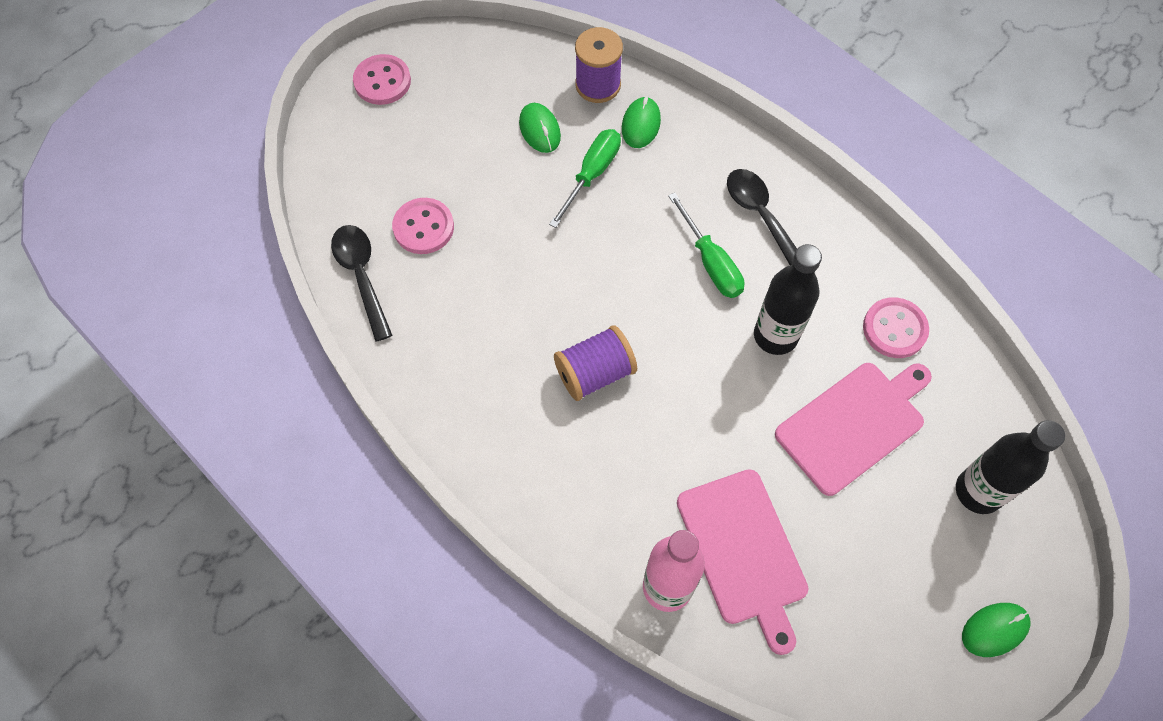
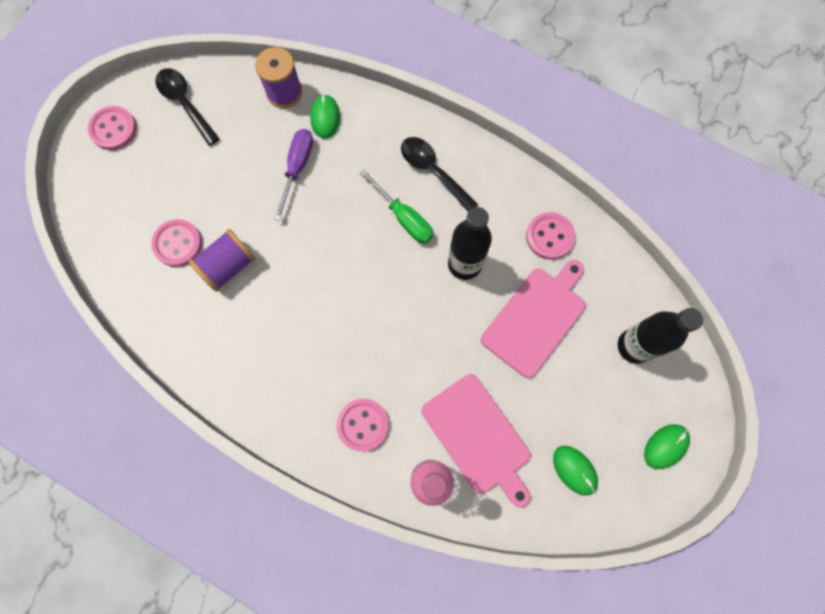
camera: 15 degrees left, 10 degrees up
(361, 276) = (139, 296): black spoon -> black spoon (185, 103)
(540, 130) = (248, 140): green mouse -> green mouse (574, 470)
(591, 174) = (297, 168): green screwdriver -> purple screwdriver
(594, 373) = (337, 328): purple spool -> purple spool (228, 266)
(597, 498) = (363, 425): none -> pink button

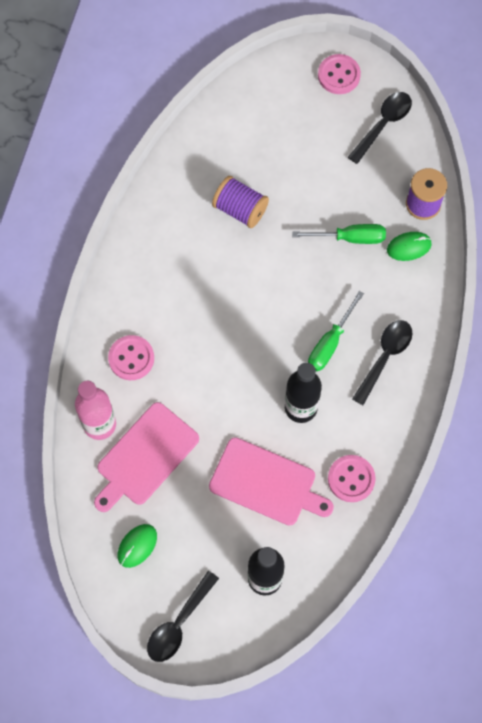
camera: 75 degrees right, 5 degrees down
(178, 244) = (248, 162): pink button -> none
(297, 168) = (350, 238): purple screwdriver -> green screwdriver
(665, 446) = (178, 623): green mouse -> black spoon

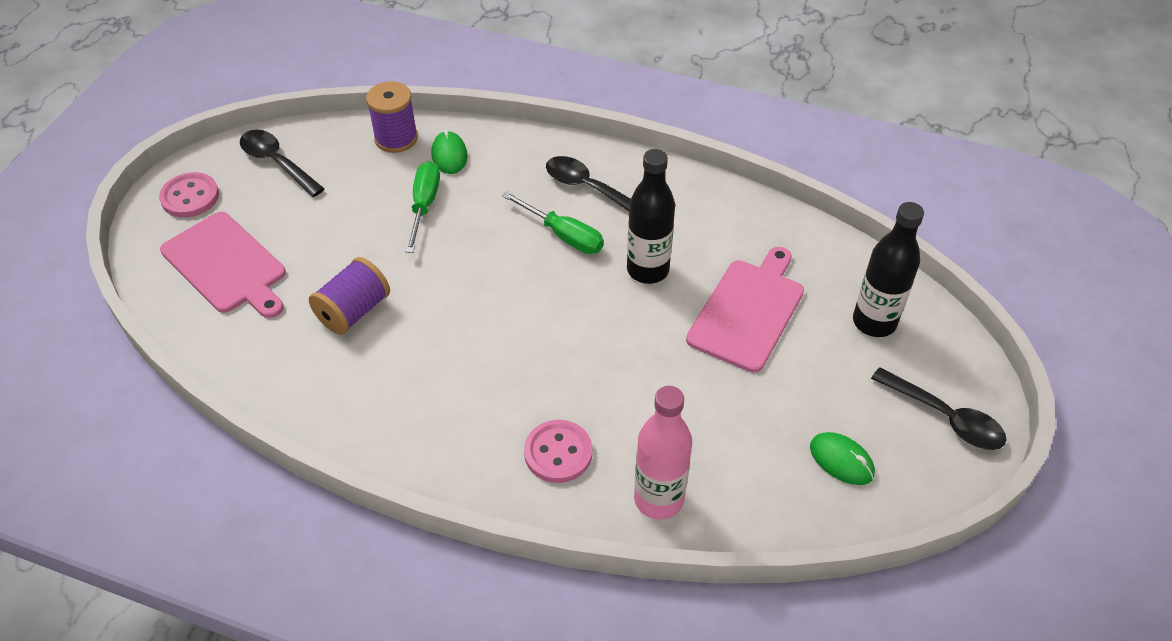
camera: 85 degrees left, 20 degrees down
(145, 457) = (710, 444): pink cutting board -> pink cutting board (226, 265)
(351, 479) = (742, 230): pink button -> none

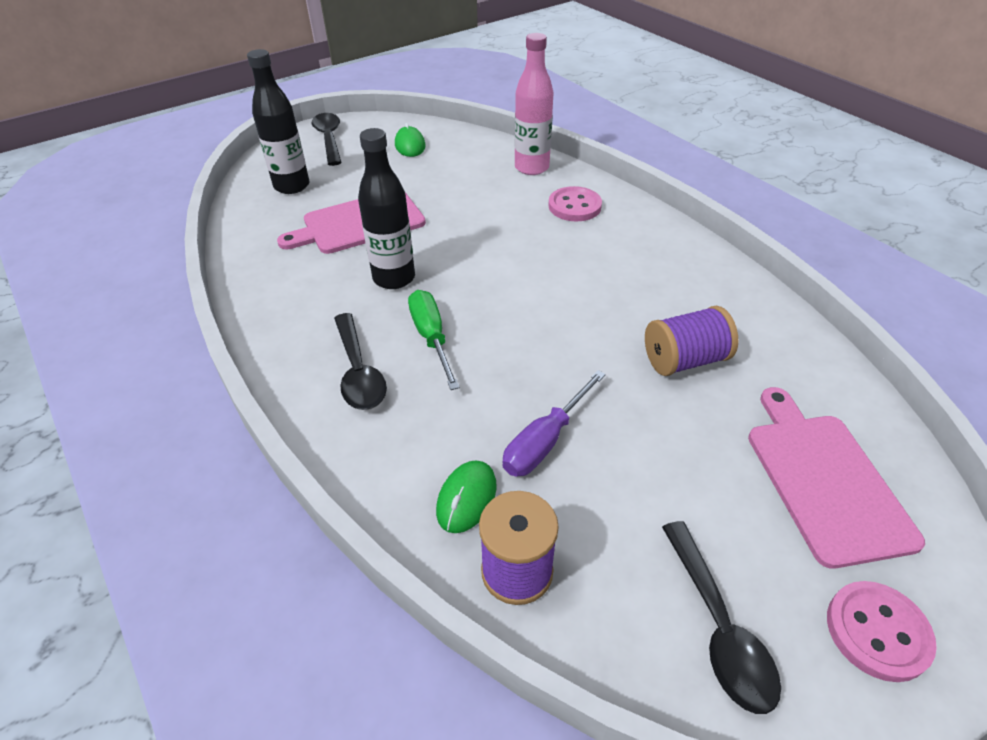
camera: 145 degrees left, 5 degrees down
(424, 205) = (545, 441): green screwdriver -> purple screwdriver

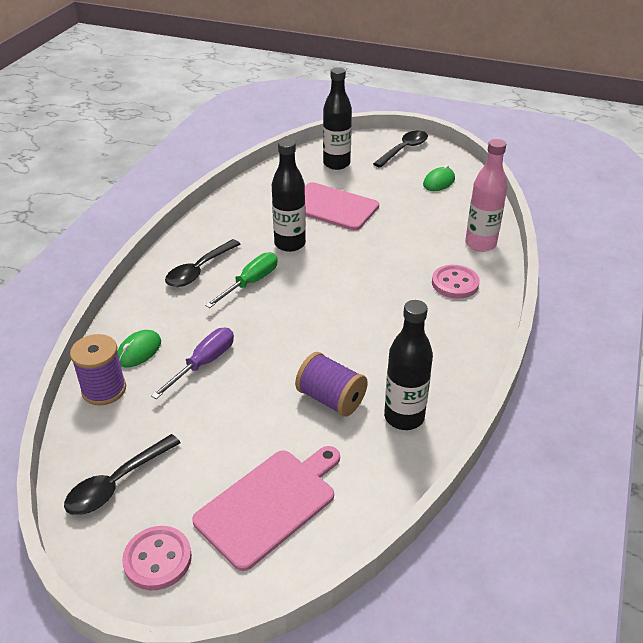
camera: 55 degrees right, 5 degrees down
(467, 498) = (139, 351): green mouse -> green mouse turned 45 degrees counterclockwise
(545, 441) = (204, 363): purple screwdriver -> purple screwdriver turned 120 degrees clockwise
(744, 322) = (404, 417): none -> black bottle

